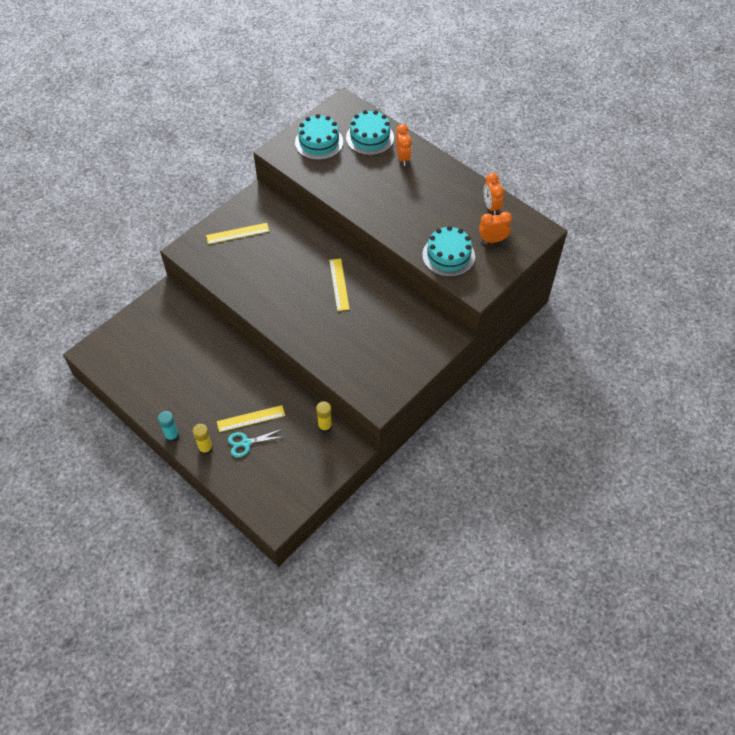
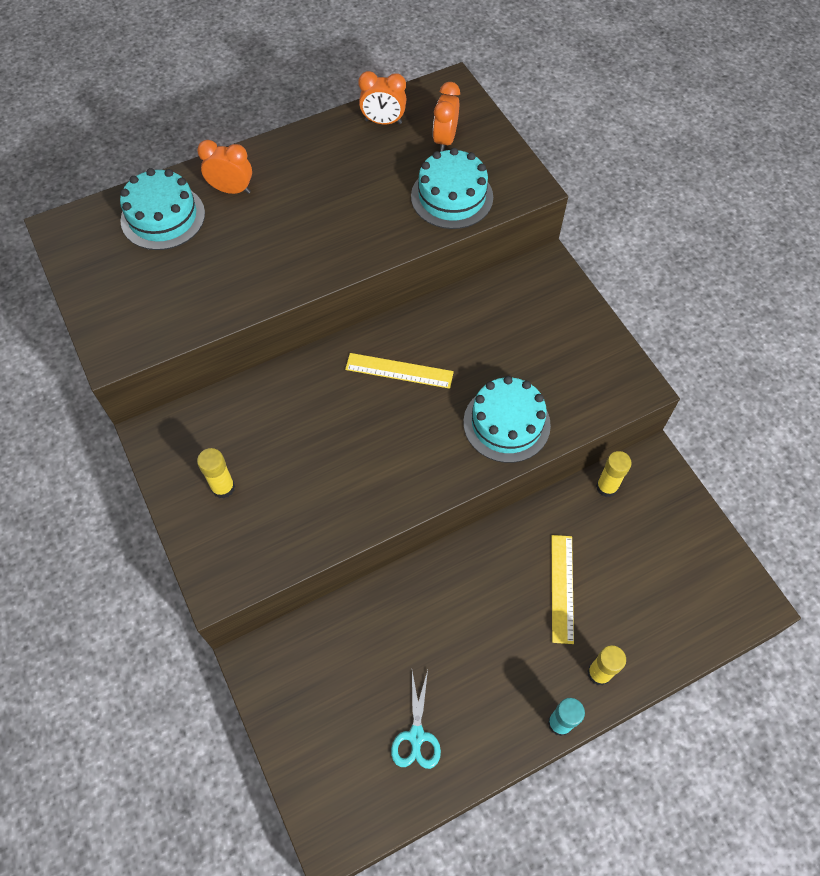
camera: 70 degrees left, 5 degrees up
(237, 233) = (223, 487): yellow ruler -> yellow glue stick
(246, 443) = (605, 608): turquoise scissors -> turquoise scissors (416, 736)
(319, 142) = (130, 287): turquoise cake -> turquoise cake (506, 423)

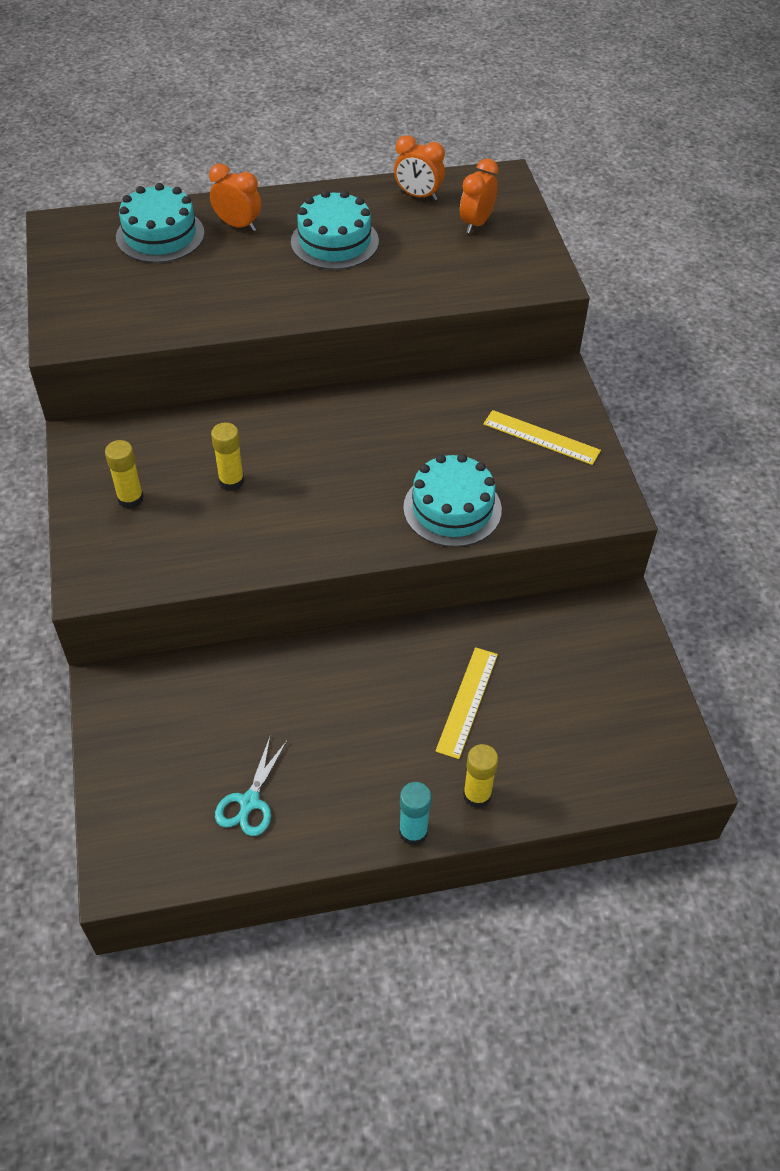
camera: 15 degrees right, 10 degrees down
(399, 371) = (356, 435): yellow ruler -> yellow ruler (541, 437)
(452, 197) = (462, 274): turquoise cake -> turquoise cake (334, 241)
(606, 487) = (556, 616): yellow glue stick -> yellow glue stick (231, 481)

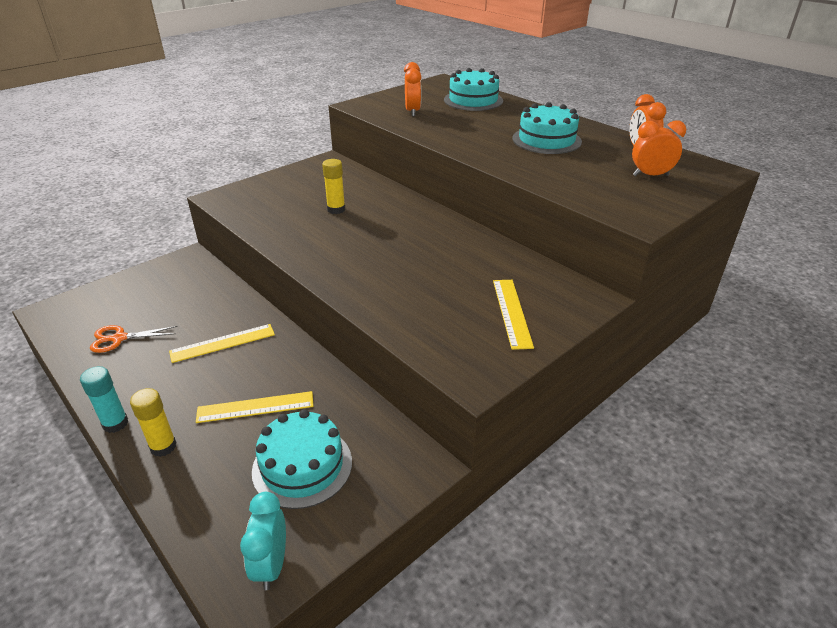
camera: 60 degrees right, 15 degrees down
(130, 499) = (294, 187): yellow glue stick -> none
(238, 225) = (514, 113): orange clock -> orange clock (412, 112)
(249, 802) = (119, 338): turquoise scissors -> orange scissors
(336, 700) = (223, 343): none -> yellow ruler
(452, 509) = (390, 296): turquoise cake -> turquoise cake (302, 466)
(667, 748) = (271, 565): none -> turquoise clock

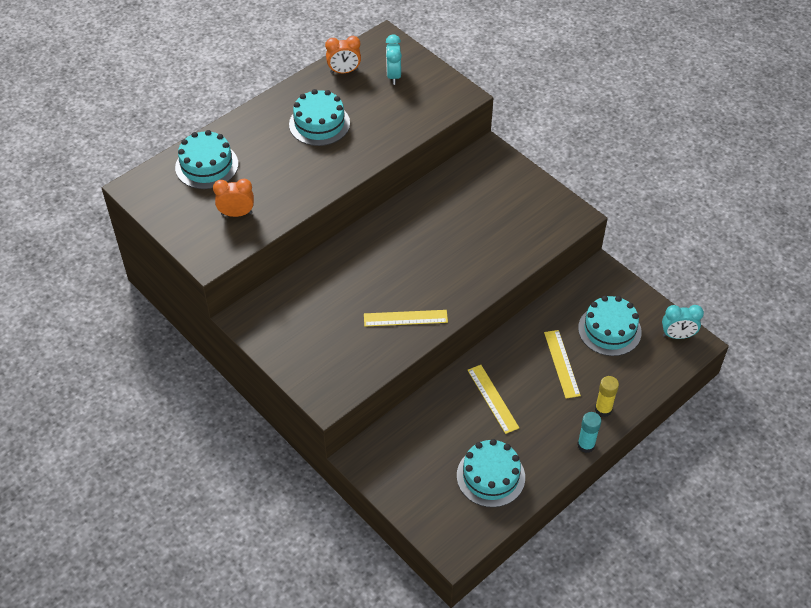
camera: 90 degrees left, 15 degrees up
(119, 338) = (490, 476): orange scissors -> turquoise cake
(336, 209) = (357, 301): yellow glue stick -> none
(512, 312) = (509, 193): yellow ruler -> yellow ruler (405, 318)
(650, 175) = (393, 76): orange clock -> turquoise clock

